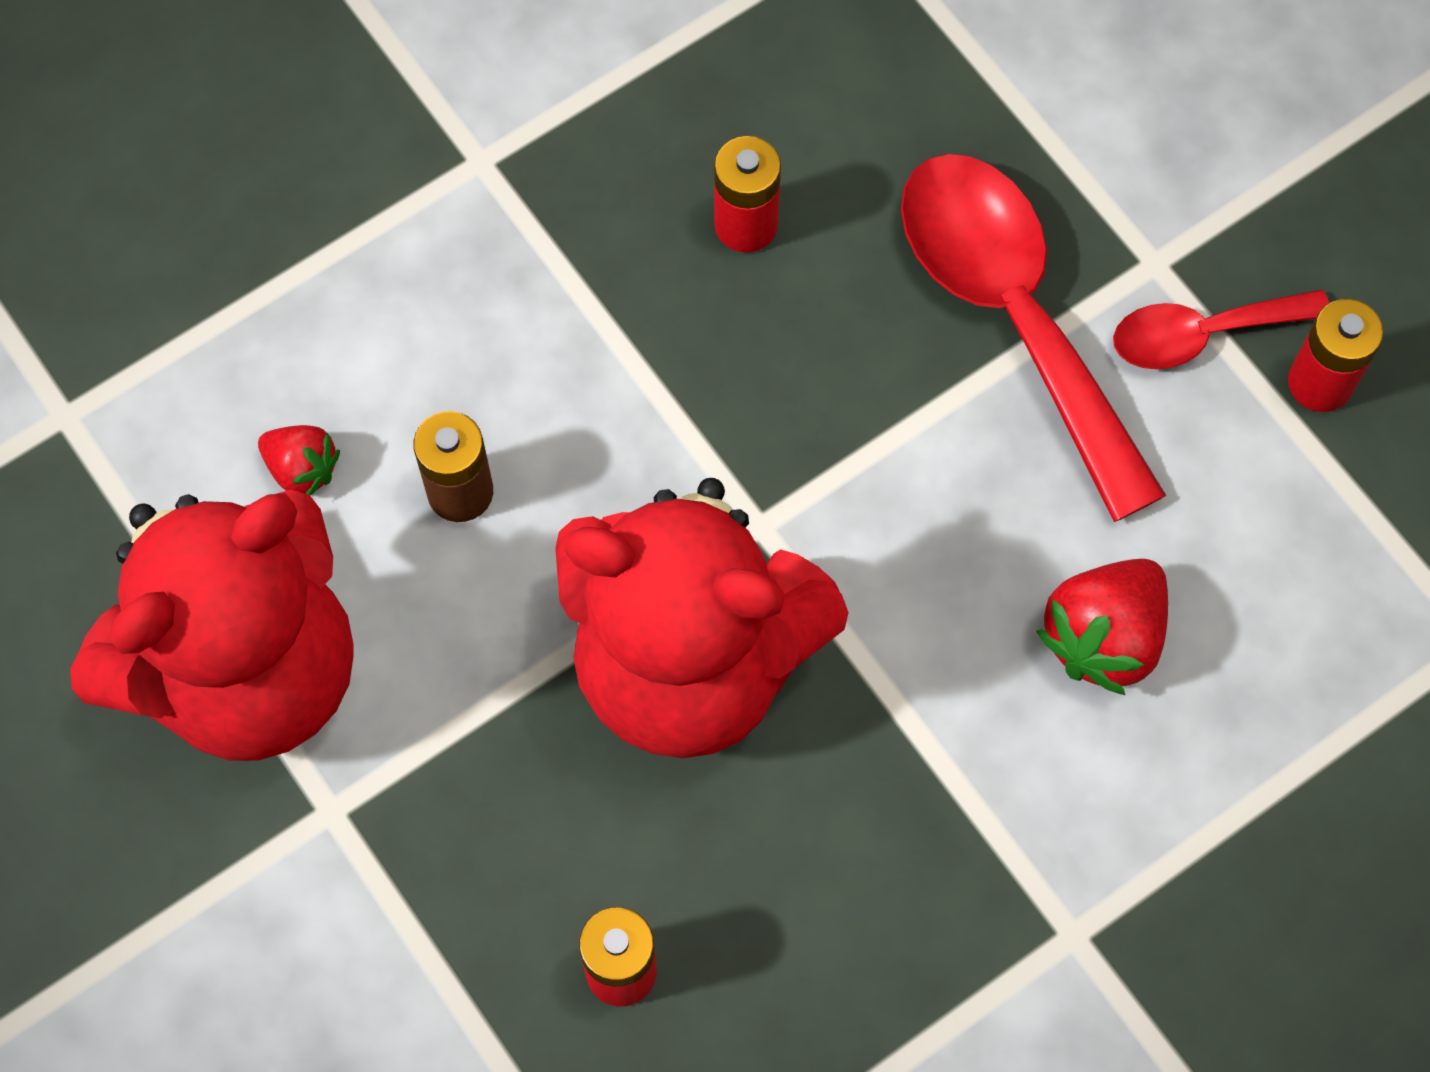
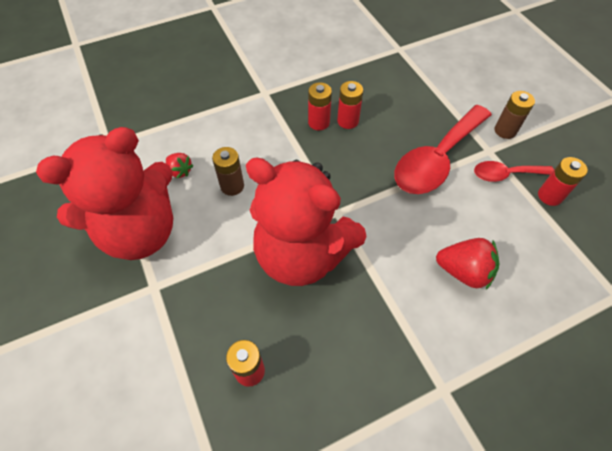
camera: 10 degrees right, 10 degrees down
(662, 243) = (318, 122): none -> red battery
(1012, 315) = (437, 159): red spoon -> red spoon turned 120 degrees counterclockwise
(1103, 638) = (463, 271): red strawberry -> red strawberry turned 120 degrees counterclockwise
(1198, 188) = (505, 130): none -> brown battery

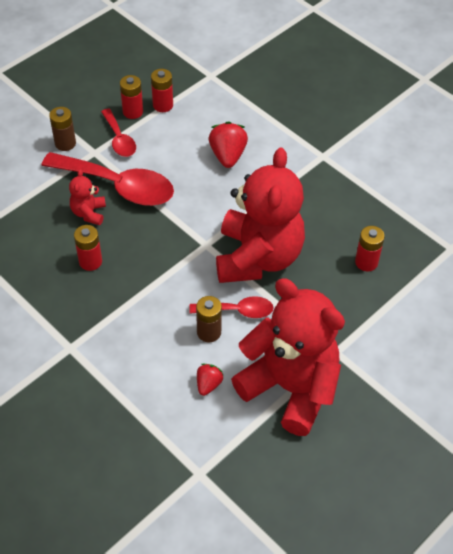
camera: 110 degrees left, 5 degrees down
(244, 215) = (237, 311): none -> red spoon
(318, 122) = (100, 285): red battery -> red battery (163, 105)
(406, 131) = (89, 213): none -> red teddy bear

